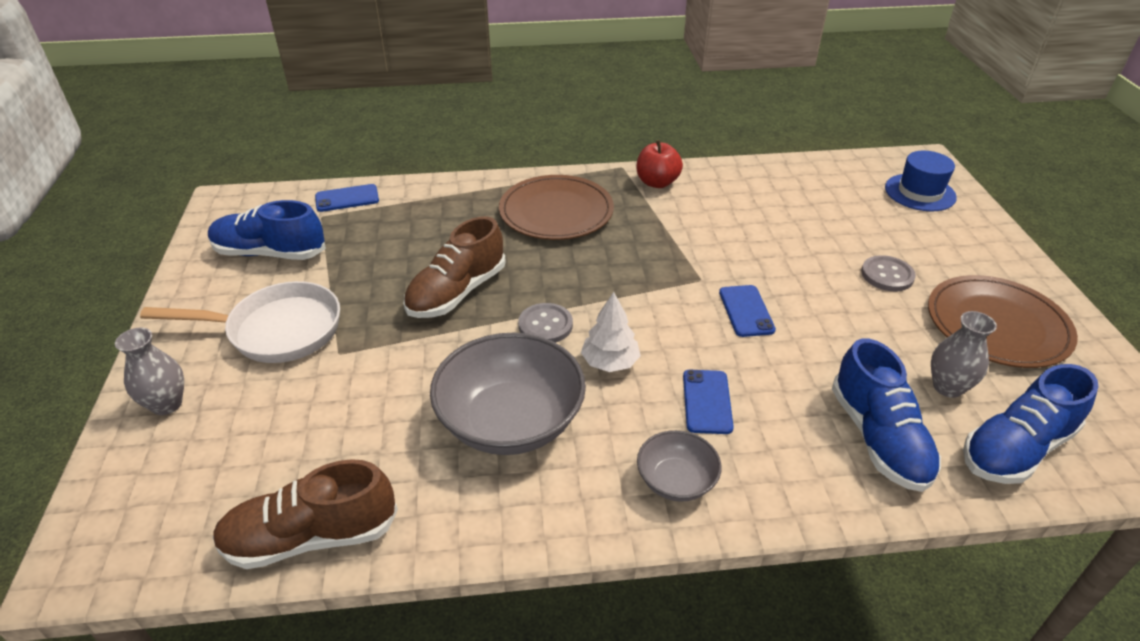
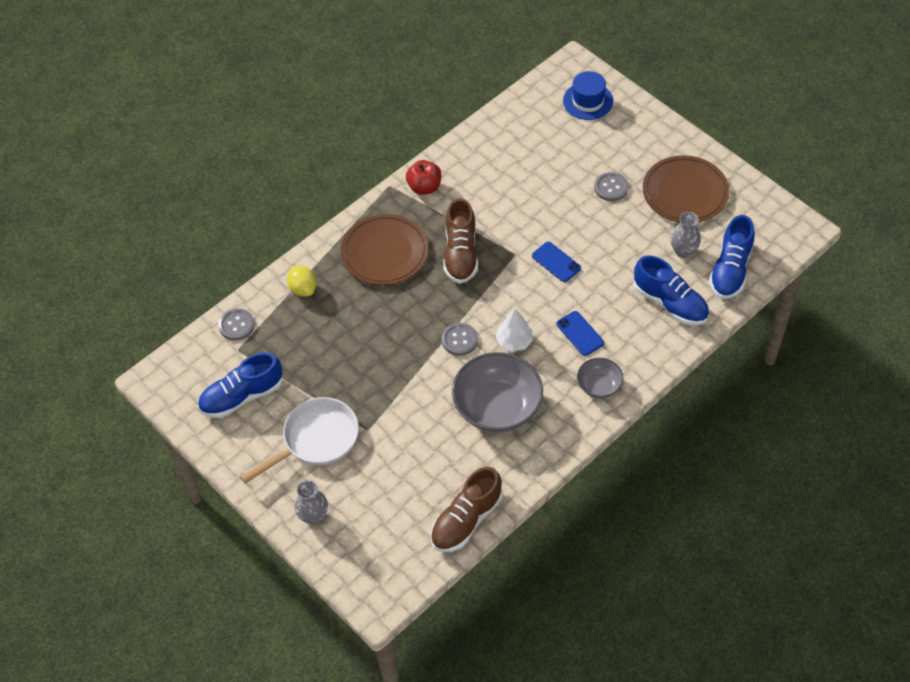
camera: 35 degrees left, 15 degrees up
(347, 198) = (236, 325): blue phone -> grey button
(442, 202) = (303, 289): none -> yellow lemon
(457, 292) = (388, 350): brown shoe -> brown shoe (461, 253)

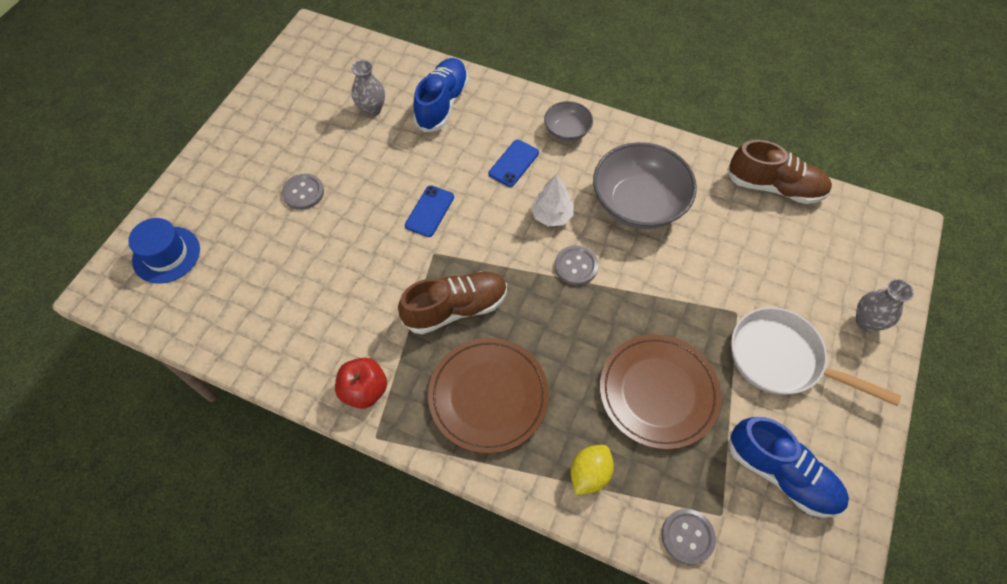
camera: 115 degrees left, 5 degrees up
(685, 192) = (290, 128): brown plate -> brown plate (658, 392)
(730, 270) = (382, 70): blue shoe -> none

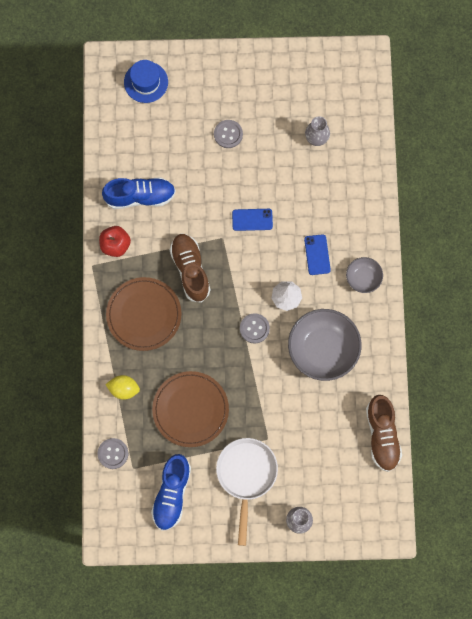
camera: 65 degrees right, 15 degrees up
(442, 104) = (345, 183): blue shoe -> blue shoe (140, 196)
(456, 308) = (190, 270): brown shoe -> brown shoe turned 150 degrees counterclockwise
(513, 163) = (317, 254): blue phone -> blue phone turned 75 degrees clockwise

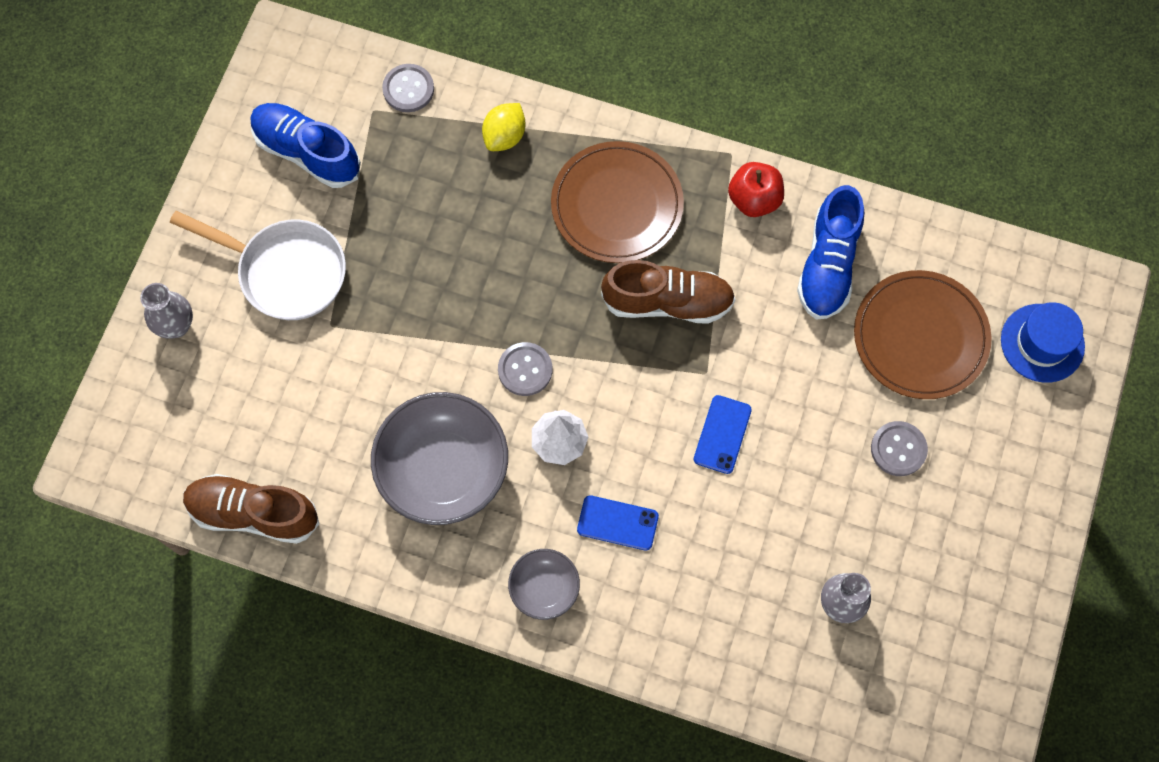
camera: 110 degrees right, 5 degrees down
(190, 409) = (429, 224): brown plate -> brown plate (920, 337)

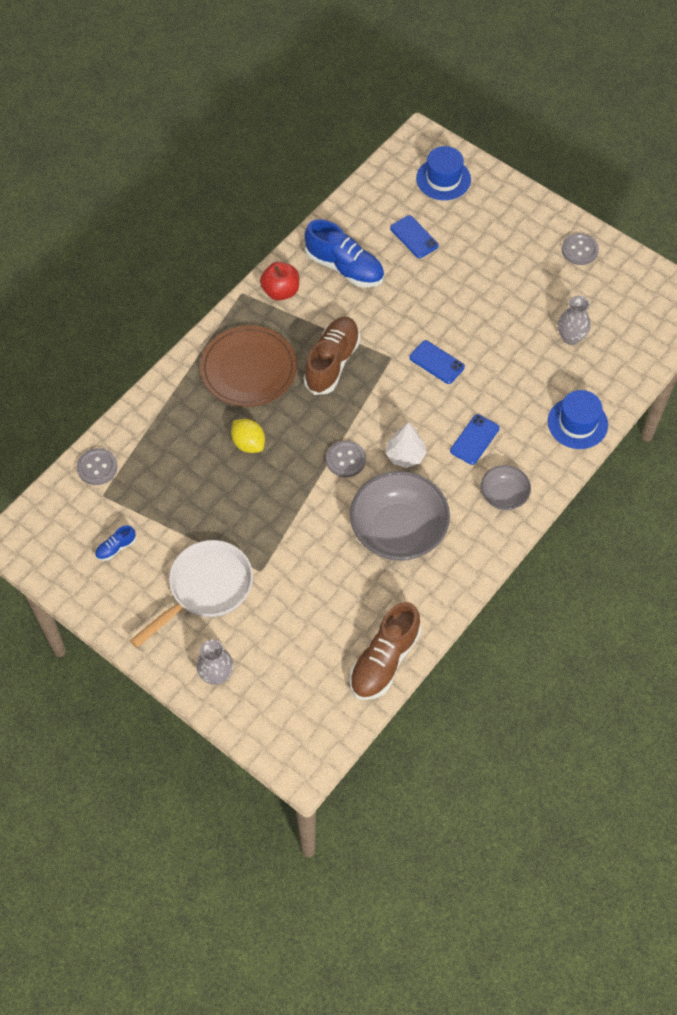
camera: 70 degrees left, 10 degrees down
(307, 152) = (116, 548): blue shoe -> blue shoe, size x0.46
(504, 136) = (165, 419): yellow lemon -> yellow lemon (248, 443)
(698, 654) = (577, 423): none -> blue hat
(898, 449) = (483, 274): grey button -> grey button (579, 250)
(920, 337) = (414, 237): brown plate -> blue phone

